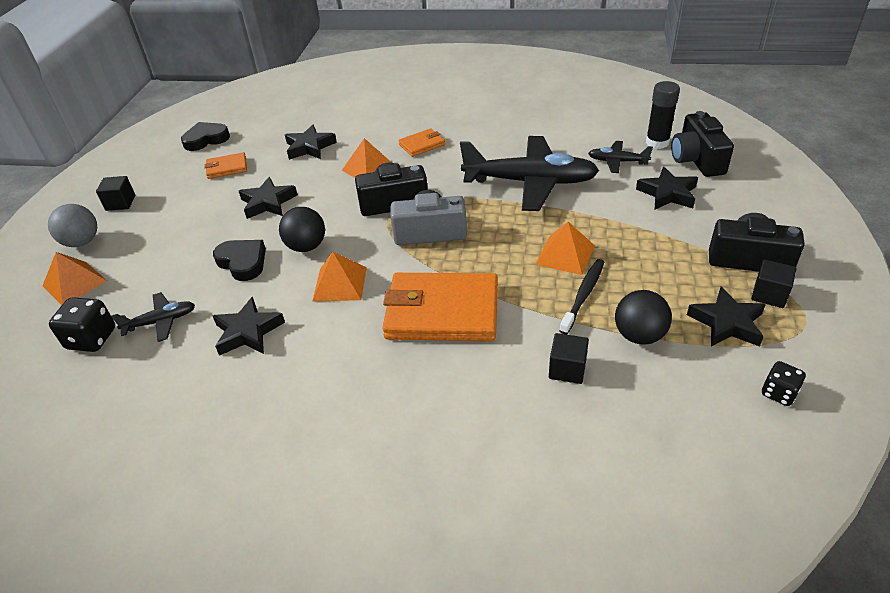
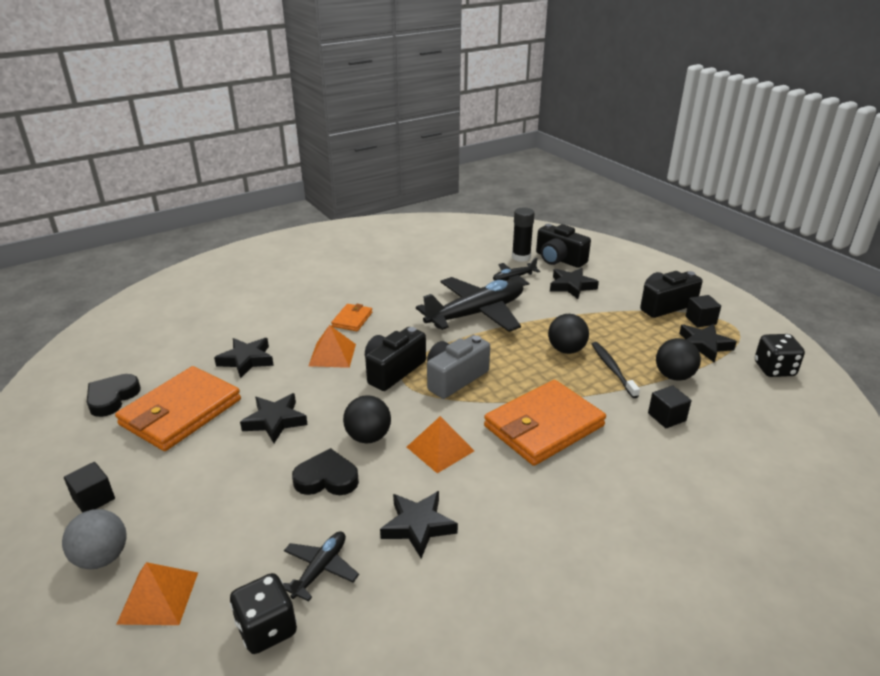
camera: 45 degrees left, 10 degrees down
(227, 168) = (180, 412): orange wallet -> orange wallet, size x2.10
(565, 254) = (566, 350): orange pyramid -> black ball
(779, 393) = (774, 369): black dice -> black dice, size x1.58

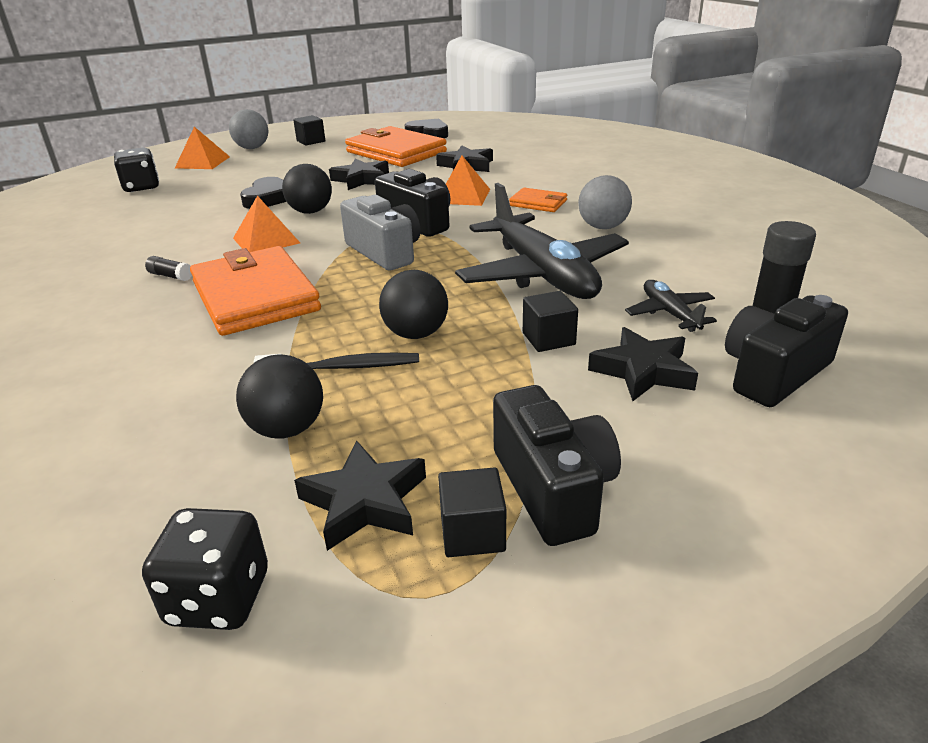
camera: 100 degrees right, 0 degrees up
(320, 569) = (173, 199): black plane -> none
(399, 295) = (603, 227): none -> grey ball
(418, 526) = (176, 229): black star -> none
(525, 487) = (171, 276): none -> black glue stick
(666, 417) = (194, 394): black cube -> black cube (548, 339)

